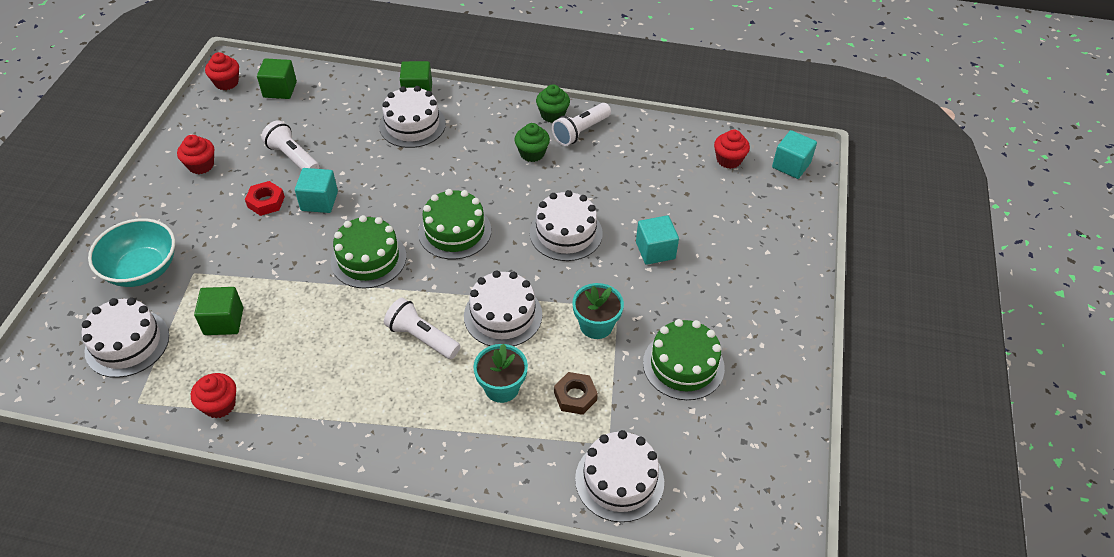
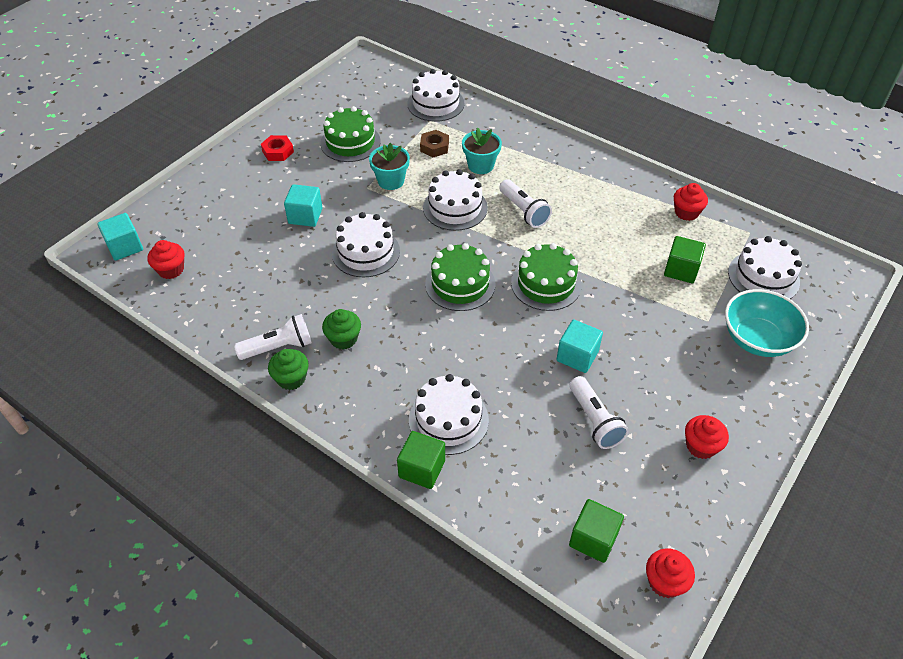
camera: 155 degrees left, 0 degrees up
(266, 202) = (632, 373): red nut -> red nut (278, 152)

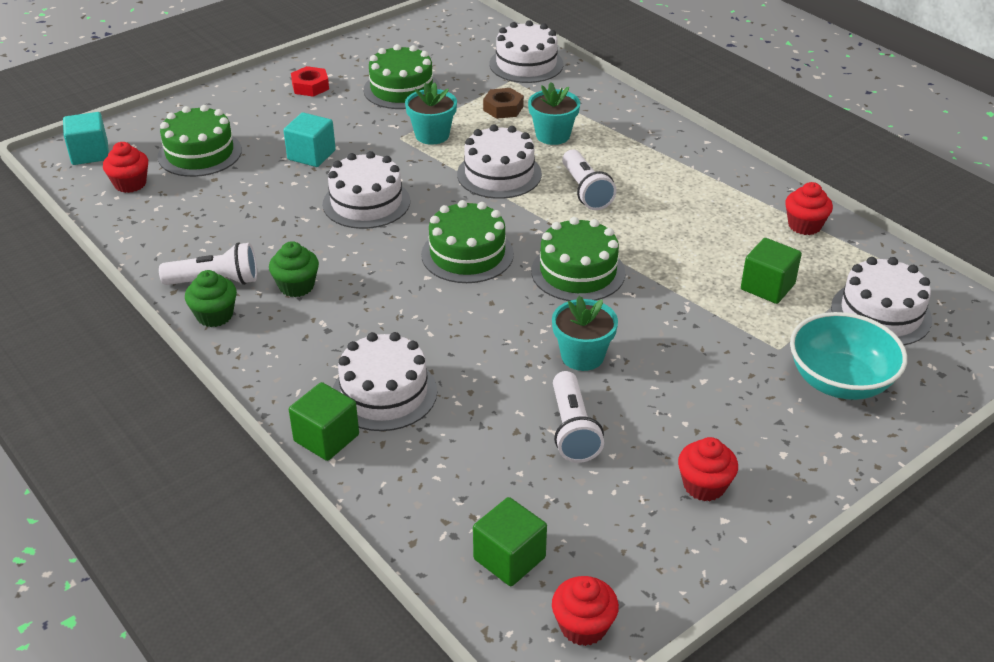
camera: 15 degrees right, 10 degrees down
(215, 230) = (200, 153): none -> green cake
(577, 356) = (582, 356): turquoise cube -> turquoise flower pot

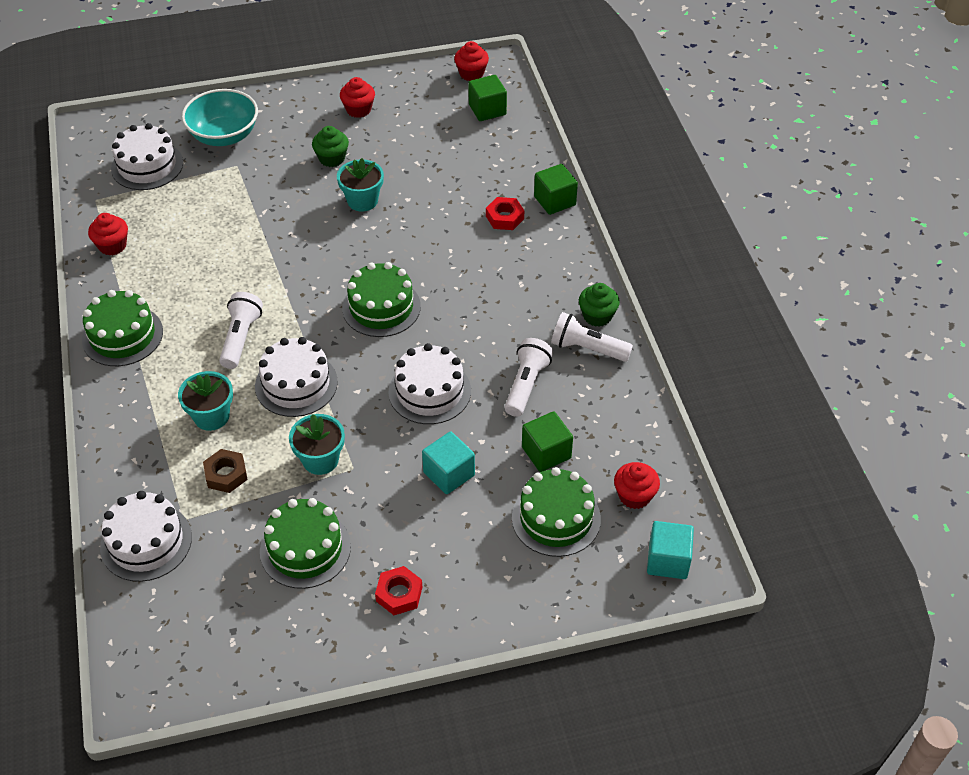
camera: 155 degrees left, 10 degrees up
(296, 286) = (526, 322): green cupcake -> green cupcake (332, 158)
(384, 393) = (504, 217): white cake -> red nut
(572, 429) = (405, 159): white flashlight -> white flashlight (526, 385)
(578, 272) = (312, 263): green cake -> green cake (122, 335)
(767, 287) = (195, 207): green cube -> green cube (546, 453)

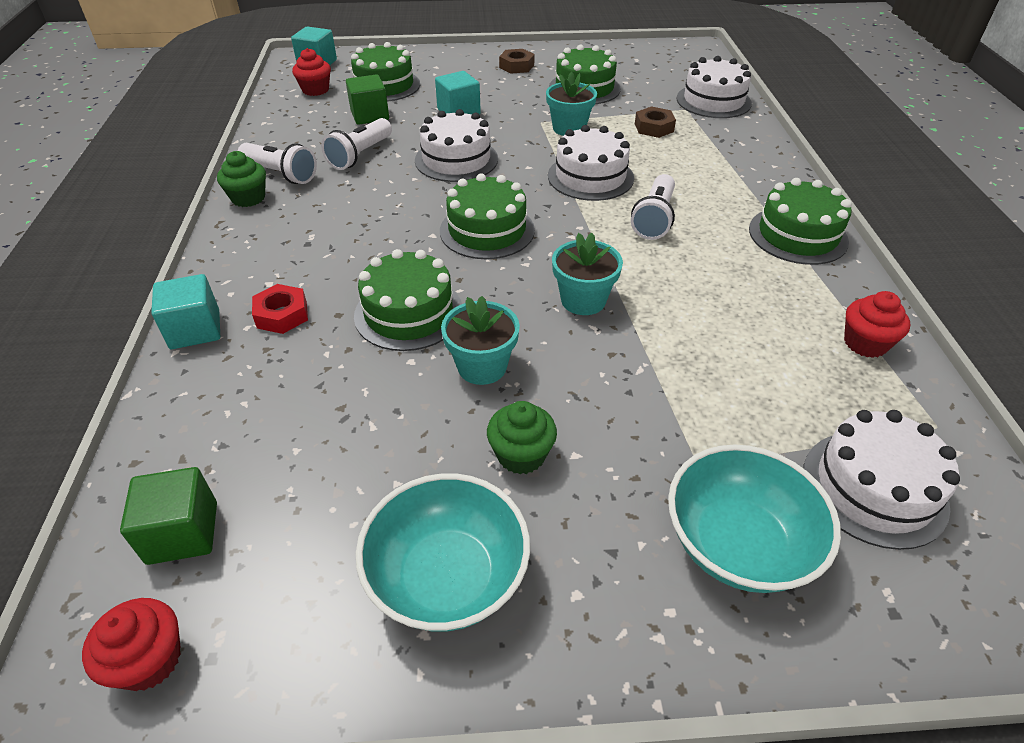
camera: 170 degrees left, 5 degrees down
(211, 416) = (675, 163): turquoise flower pot -> turquoise flower pot (583, 300)
(358, 109) = (447, 577): red cupcake -> turquoise bowl
(399, 594) = (516, 66): red nut -> brown nut
(420, 229) = (409, 313): none -> green cake
(554, 201) = (195, 330): green cube -> turquoise cube

